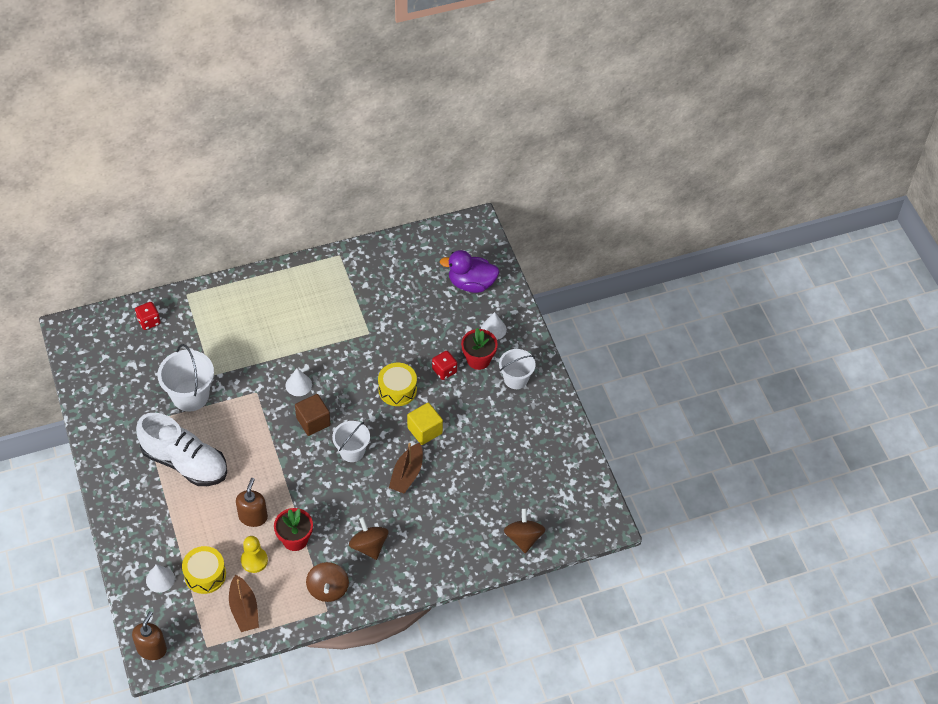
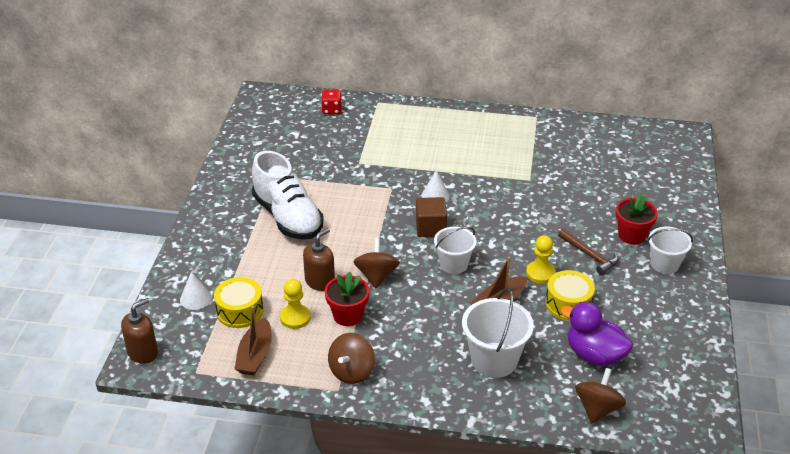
camera: 30 degrees right, 15 degrees down
(190, 396) = (329, 171): white bucket -> white bucket (494, 360)
(369, 546) = (420, 350): brown spinning top -> brown spinning top (376, 276)
(397, 390) = (531, 231): yellow drum -> yellow drum (568, 304)
(425, 430) = (540, 273): yellow cube -> yellow pawn
(444, 371) = (590, 232): red dice -> none
(455, 395) = (590, 255): none -> brown hammer
(471, 283) = (657, 175): purple duck -> purple duck (594, 355)
(493, 329) = (661, 216): white cone -> none

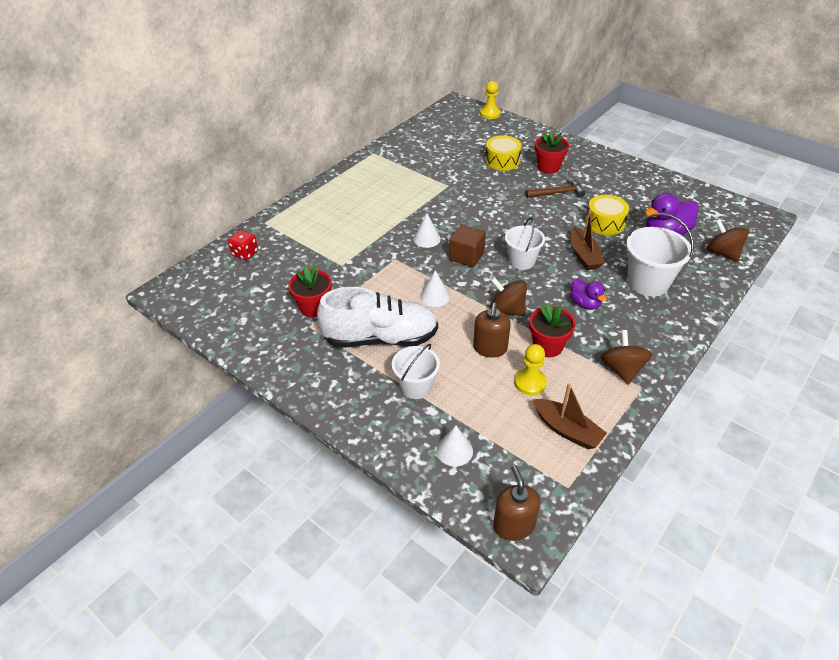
camera: 60 degrees left, 5 degrees up
(240, 311) = (496, 421): yellow drum -> yellow drum (502, 161)
(296, 170) = (314, 307): none -> red flower pot
(320, 281) = (490, 348): brown soap dispenser -> brown soap dispenser turned 150 degrees counterclockwise
(351, 371) = (622, 369): brown spinning top -> brown spinning top turned 150 degrees counterclockwise
(361, 228) = (435, 296): none -> white cone
(425, 323) = (585, 303): none -> purple duck
(540, 273) = (562, 222): yellow pawn -> yellow pawn (490, 114)
(664, 264) = (588, 167): white bucket -> white bucket (416, 387)

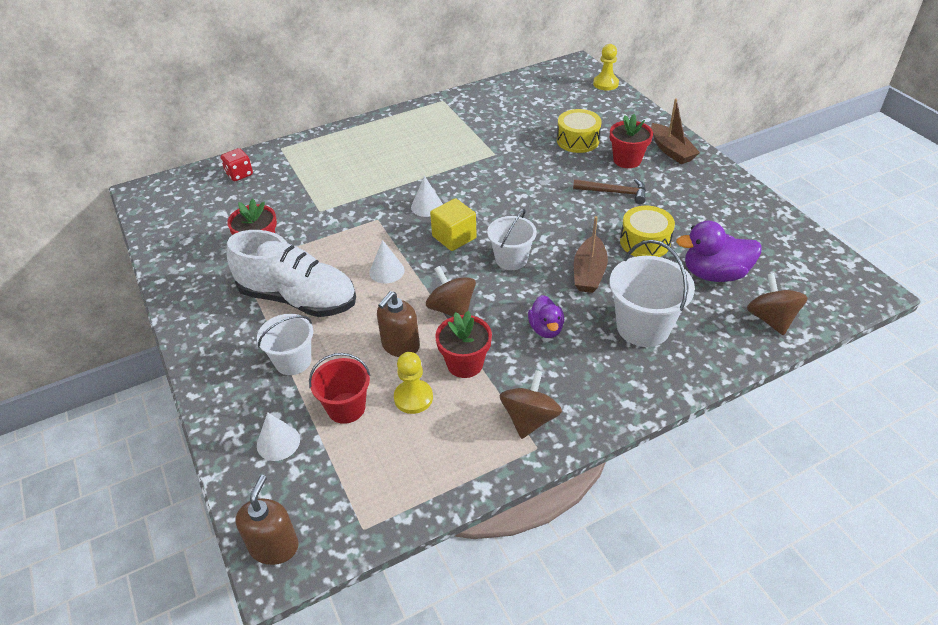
camera: 25 degrees right, 0 degrees up
(466, 256) = (454, 237): brown cube -> yellow cube
(486, 407) = (346, 408): none -> red bucket
(566, 430) = (412, 465): brown boat -> brown boat (671, 150)

